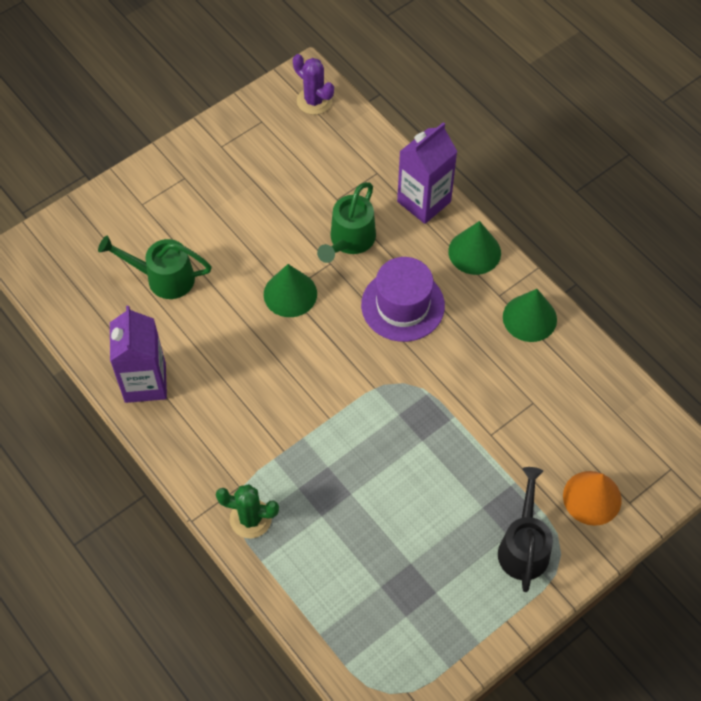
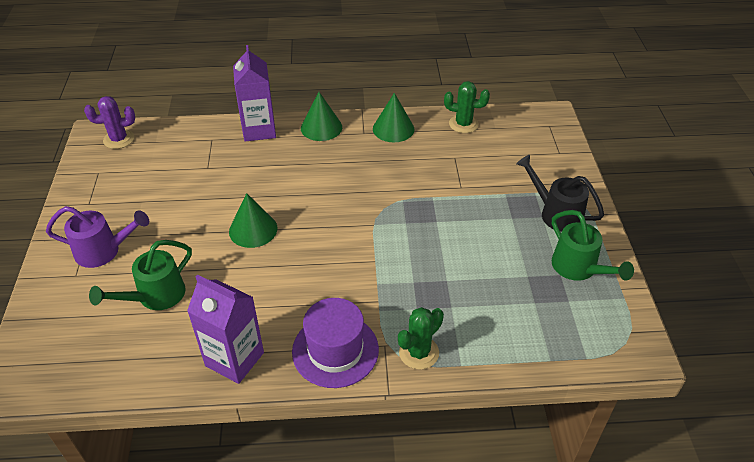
camera: 55 degrees left, 15 degrees down
(180, 202) = (104, 251): none -> purple watering can
(349, 241) = (247, 178): green watering can -> green watering can (579, 269)
(403, 305) = (324, 178): purple hat -> purple hat (335, 350)
(592, 498) = (544, 166): orange cone -> none
(596, 380) = (463, 124): none -> green cactus

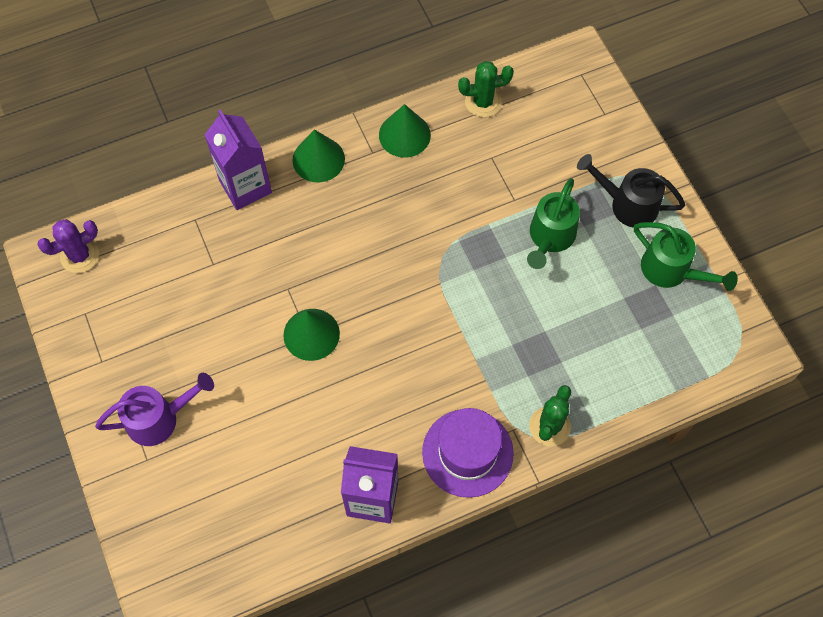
camera: 20 degrees left, 20 degrees up
(155, 297) = (250, 455): green watering can -> green watering can (550, 238)

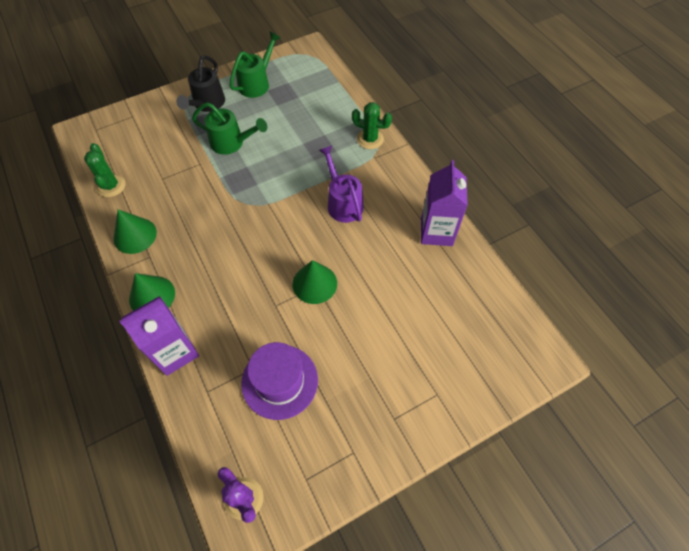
camera: 95 degrees left, 5 degrees down
(160, 418) = (400, 389): purple watering can -> purple watering can (342, 202)
(467, 452) = (394, 180): purple hat -> purple hat (279, 381)

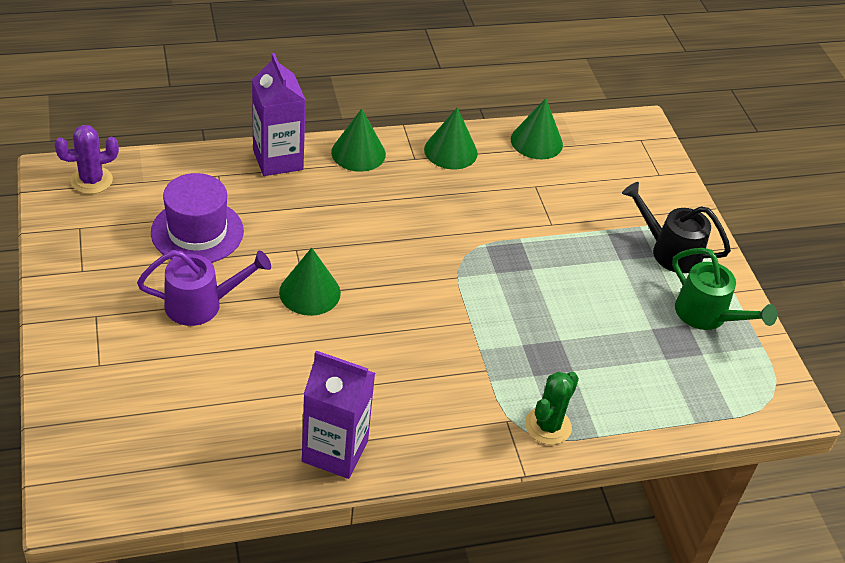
camera: 100 degrees right, 15 degrees down
(111, 186) = (536, 141): green cactus -> green cone
(232, 143) = (582, 262): green watering can -> none
(342, 202) = (431, 356): purple watering can -> purple watering can (202, 304)

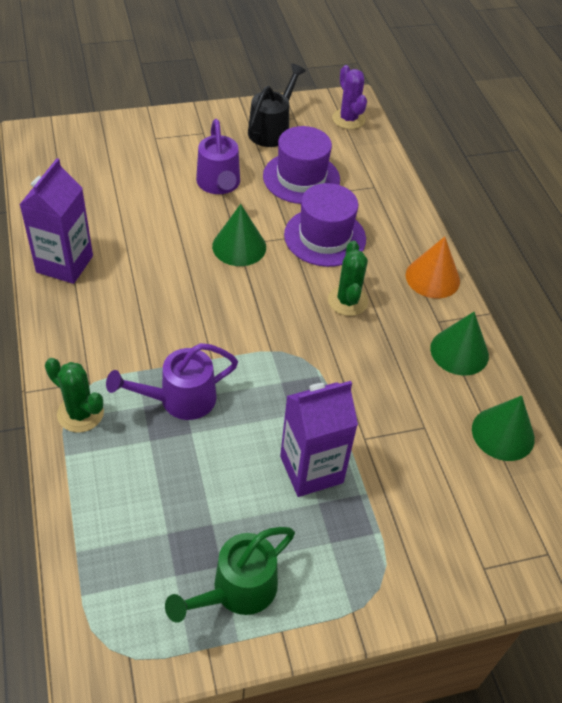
camera: 90 degrees right, 5 degrees up
(278, 160) = (405, 222): purple carton -> purple carton (311, 469)
(297, 222) = (325, 237): none -> purple hat
(358, 153) = (432, 278): green cone -> orange cone
(390, 216) = (347, 301): none -> green cactus
(523, 348) = (179, 400): none -> purple watering can
(669, 251) = (342, 561): black watering can -> black watering can (272, 129)

